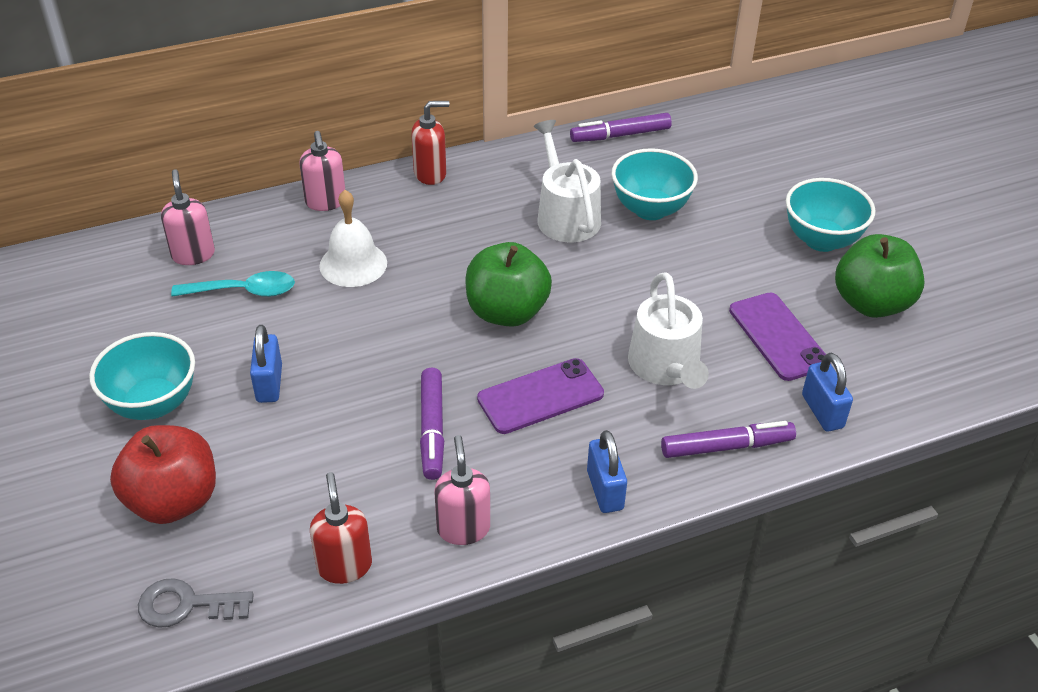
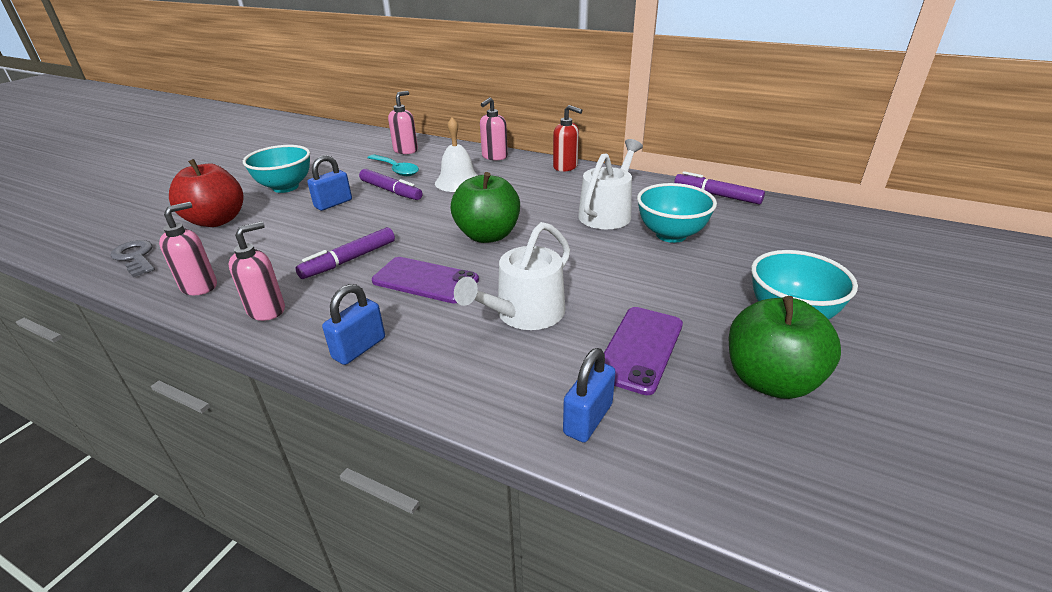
camera: 50 degrees right, 10 degrees down
(344, 566) = (199, 286): red soap dispenser -> pink soap dispenser
(726, 447) = (474, 384): purple marker -> purple marker (391, 191)

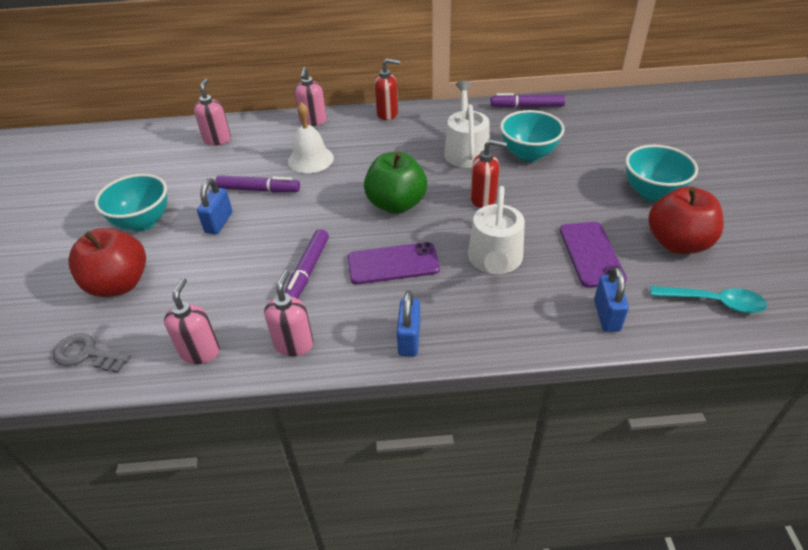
camera: 30 degrees left, 10 degrees up
(396, 170) = (235, 165): turquoise spoon -> turquoise spoon (714, 302)
(577, 258) = (483, 199): none -> red soap dispenser
(770, 380) = (677, 243): green apple -> red apple

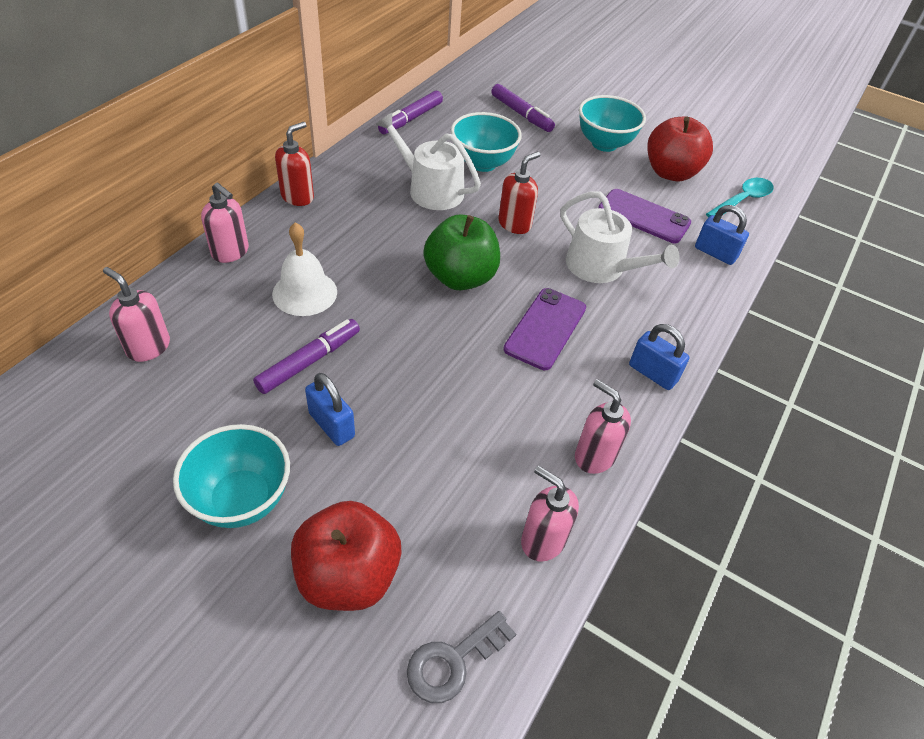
camera: 60 degrees left, 5 degrees up
(307, 271) = (497, 393): purple marker -> purple marker (521, 114)

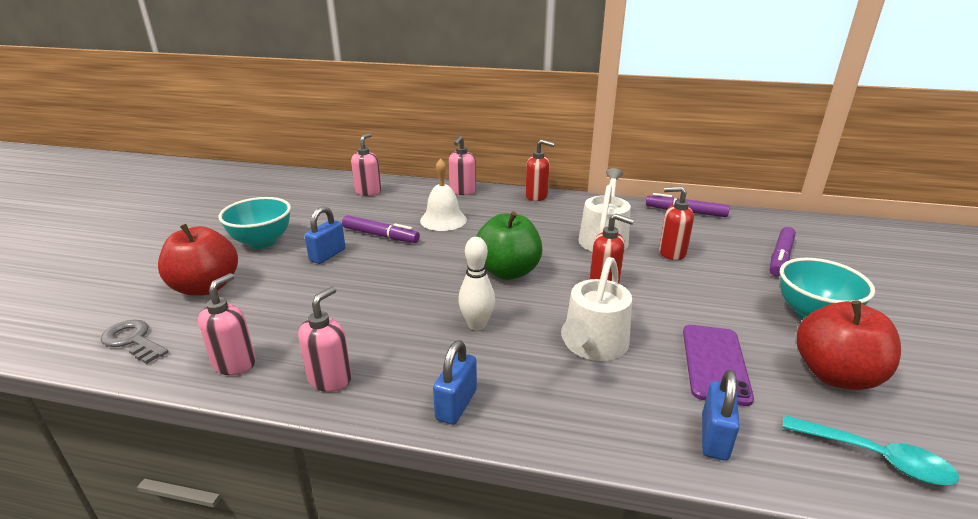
camera: 75 degrees right, 20 degrees down
(482, 163) = (671, 253): turquoise bowl -> red soap dispenser
(545, 328) = (477, 325): purple phone -> white bowling pin

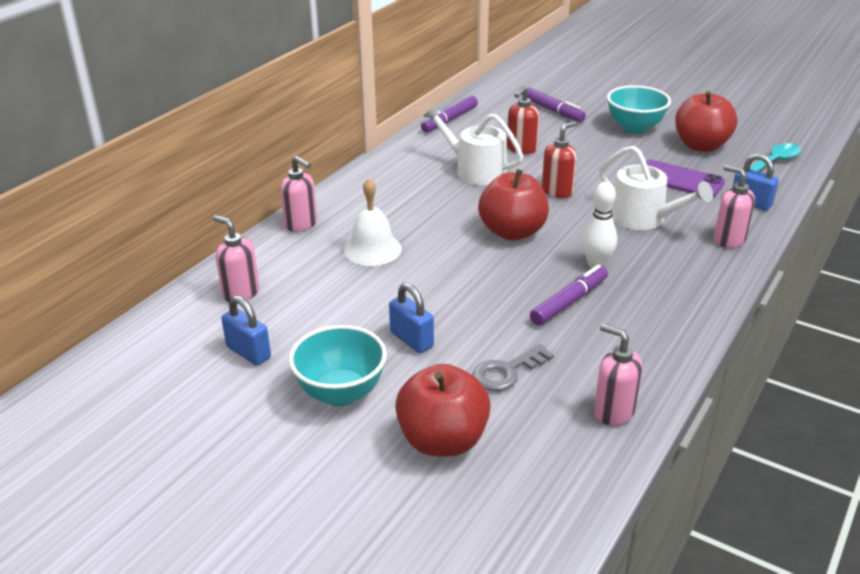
camera: 70 degrees left, 5 degrees up
(133, 340) = (544, 494): grey key -> grey key (507, 371)
(330, 379) = (653, 352): pink soap dispenser -> pink soap dispenser (729, 239)
(380, 235) = (384, 297): purple marker -> purple marker (569, 302)
(456, 404) = (701, 292): blue padlock -> blue padlock (248, 352)
(508, 271) = (512, 232): green apple -> red apple
(537, 196) = (355, 182): red soap dispenser -> none

